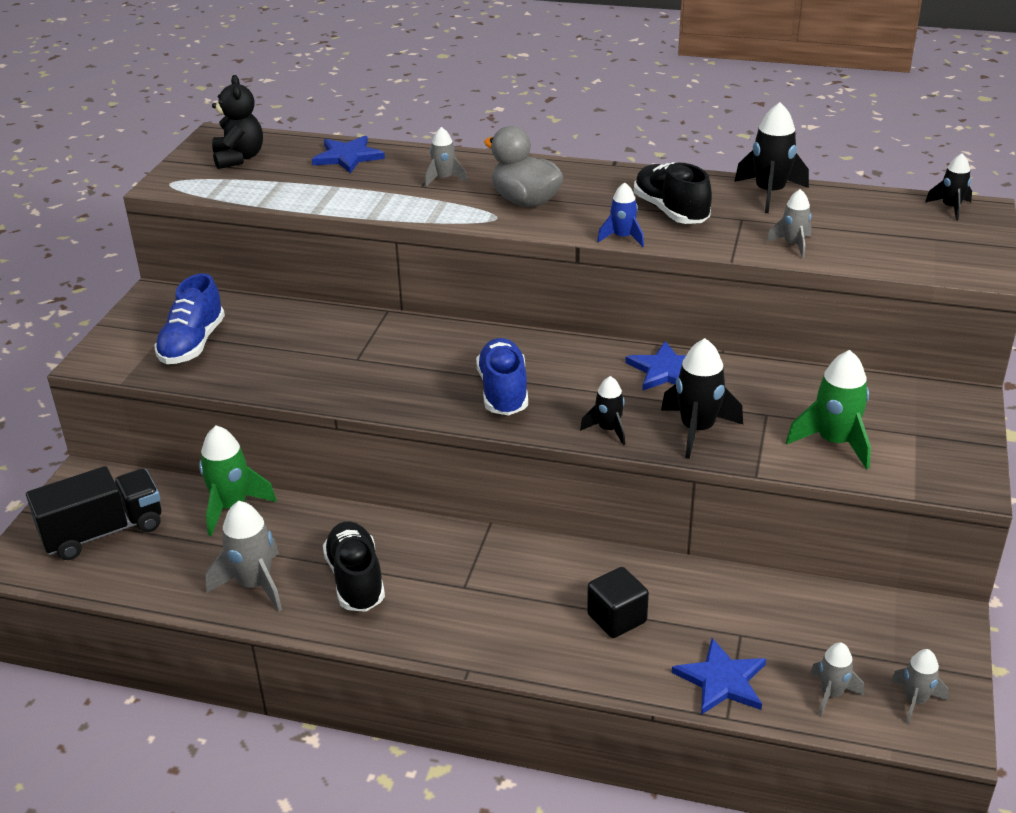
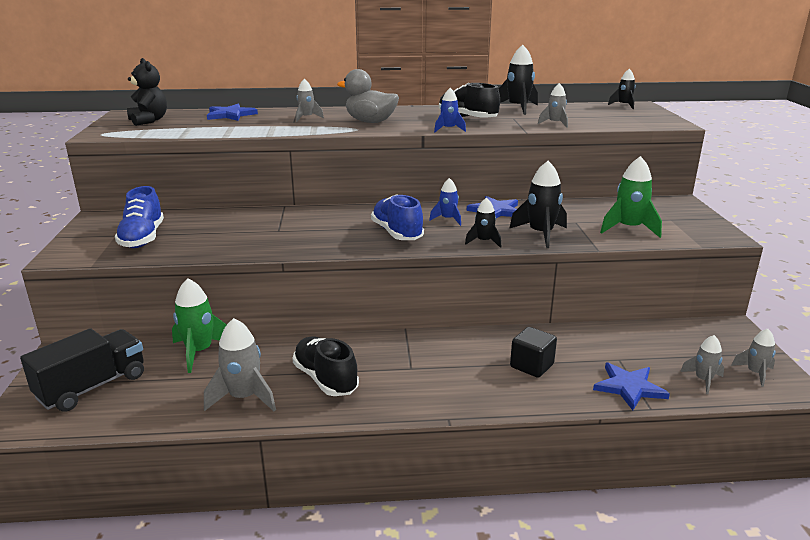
camera: 20 degrees left, 10 degrees down
(588, 376) = (448, 219): none -> blue rocket

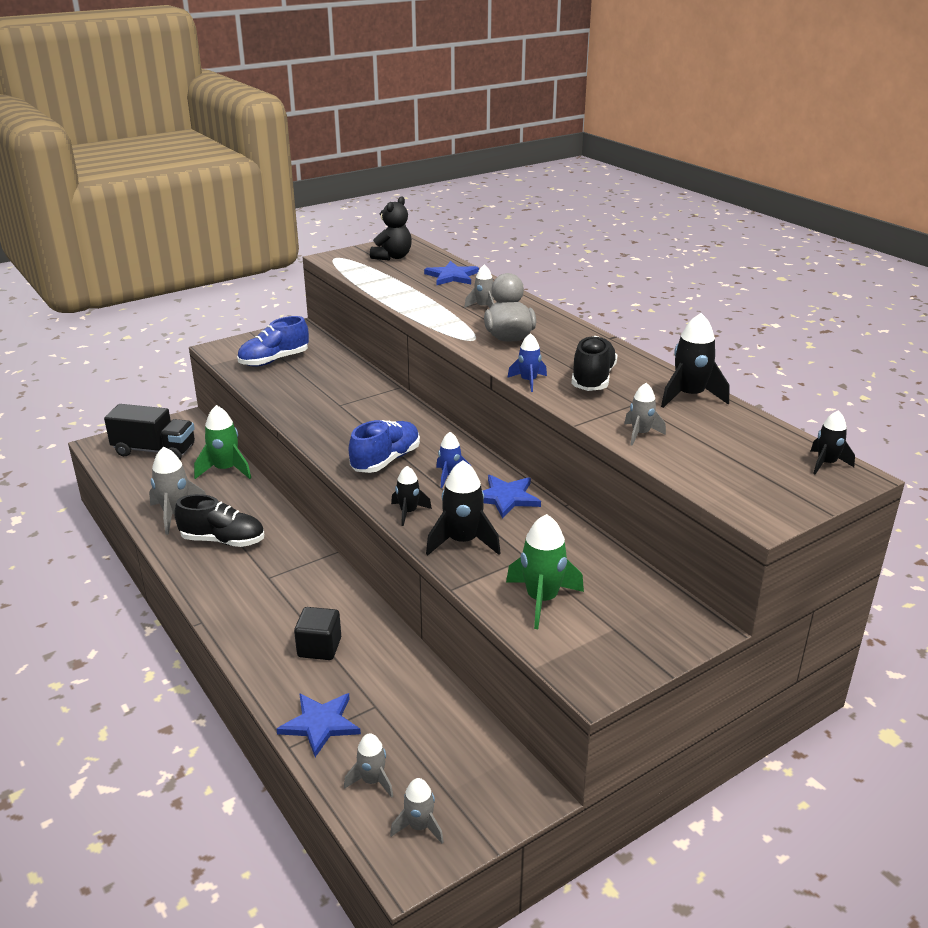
camera: 60 degrees right, 5 degrees up
(325, 379) = (223, 540): black shoe -> black shoe turned 75 degrees clockwise

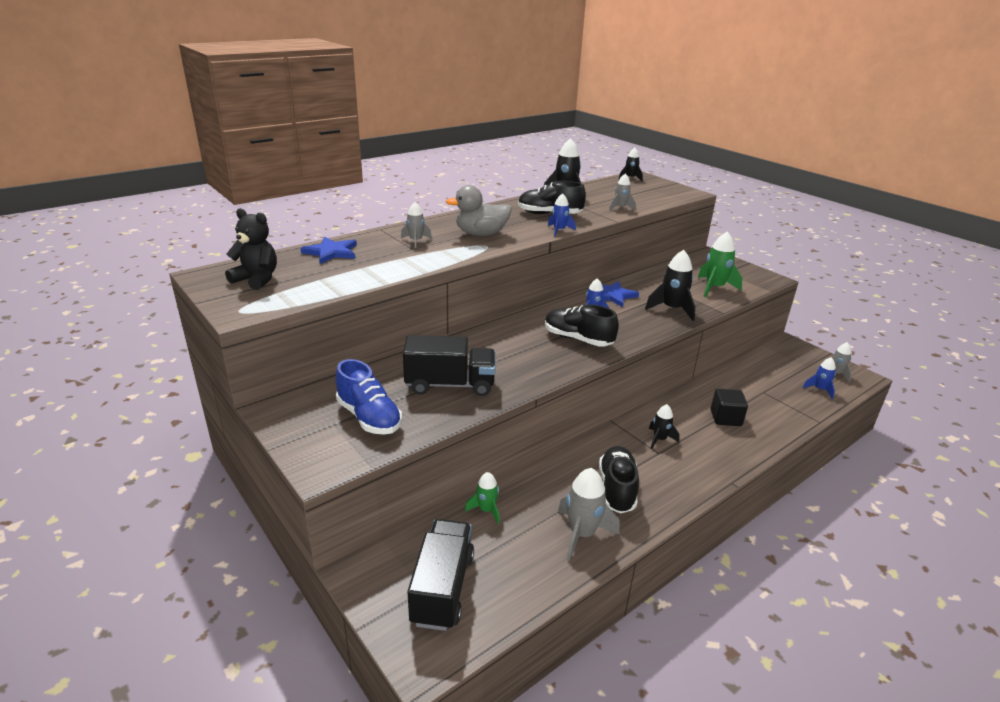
camera: 95 degrees left, 0 degrees up
(225, 470) = (486, 510): green rocket -> green rocket, size x0.60
(311, 390) = (450, 384): none -> black truck
(320, 724) = (793, 411): blue star -> none
(372, 781) = (819, 389): grey rocket -> blue rocket
(386, 460) = (578, 339): blue shoe -> black shoe
(408, 512) = (647, 328): black rocket -> black rocket (659, 439)

